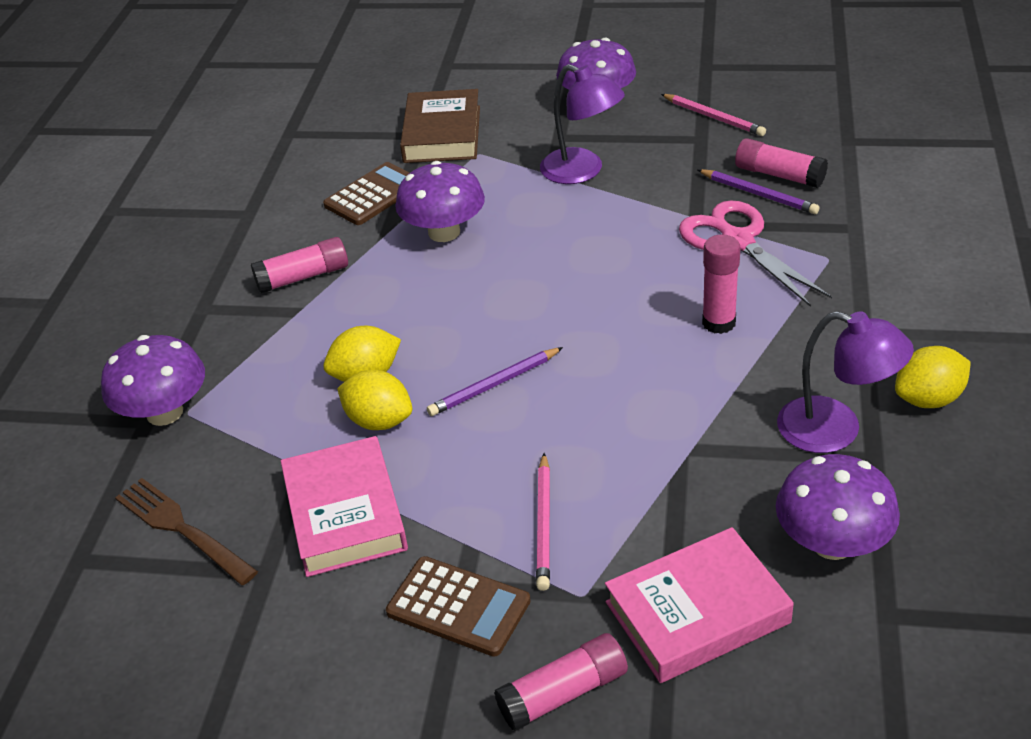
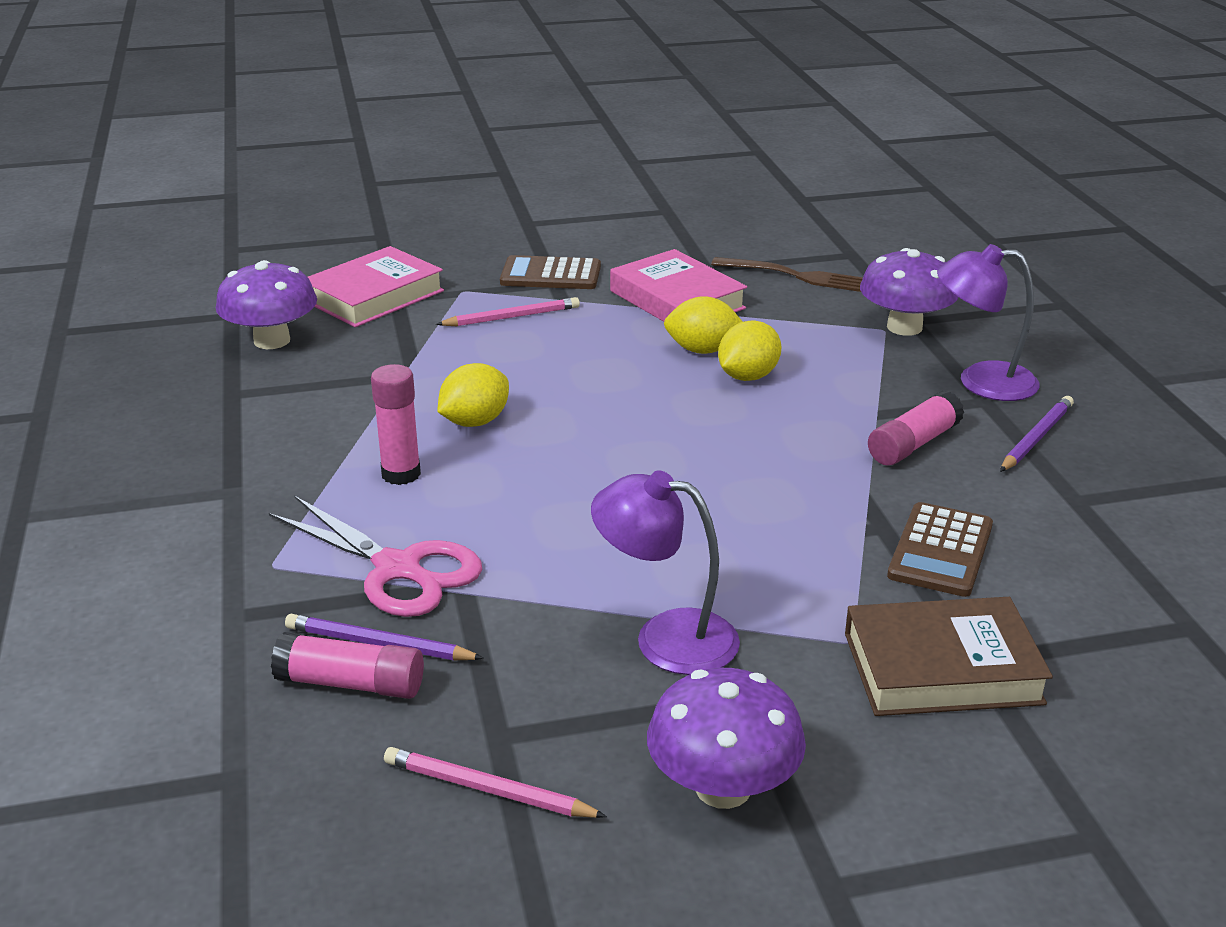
camera: 155 degrees right, 10 degrees down
(442, 134) = (942, 668): brown book -> brown book turned 75 degrees counterclockwise
(444, 232) = (795, 518): purple mushroom -> none
(494, 384) = (615, 389): purple pencil -> purple pencil (1036, 438)
(544, 524) = (511, 317): pink pencil -> pink pencil turned 90 degrees clockwise
(563, 693) = (455, 256): pink glue stick -> none
(835, 430) = (267, 406): purple lamp -> purple lamp (981, 382)
(928, 399) = (170, 442): yellow lemon -> yellow lemon (475, 422)

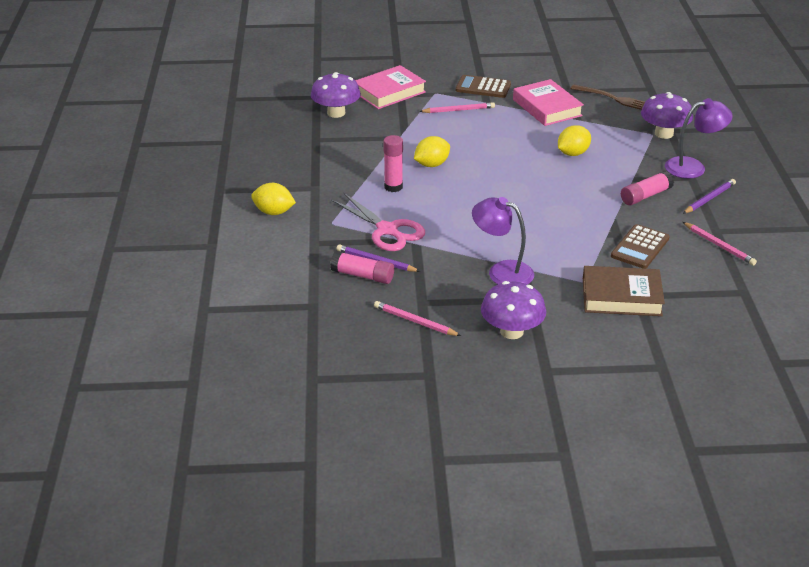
camera: 10 degrees right, 5 degrees up
(703, 350) = (553, 137): yellow lemon -> yellow lemon (274, 212)
(981, 382) = (693, 167): purple lamp -> purple lamp turned 150 degrees clockwise
(1095, 530) = (719, 245): none -> pink pencil

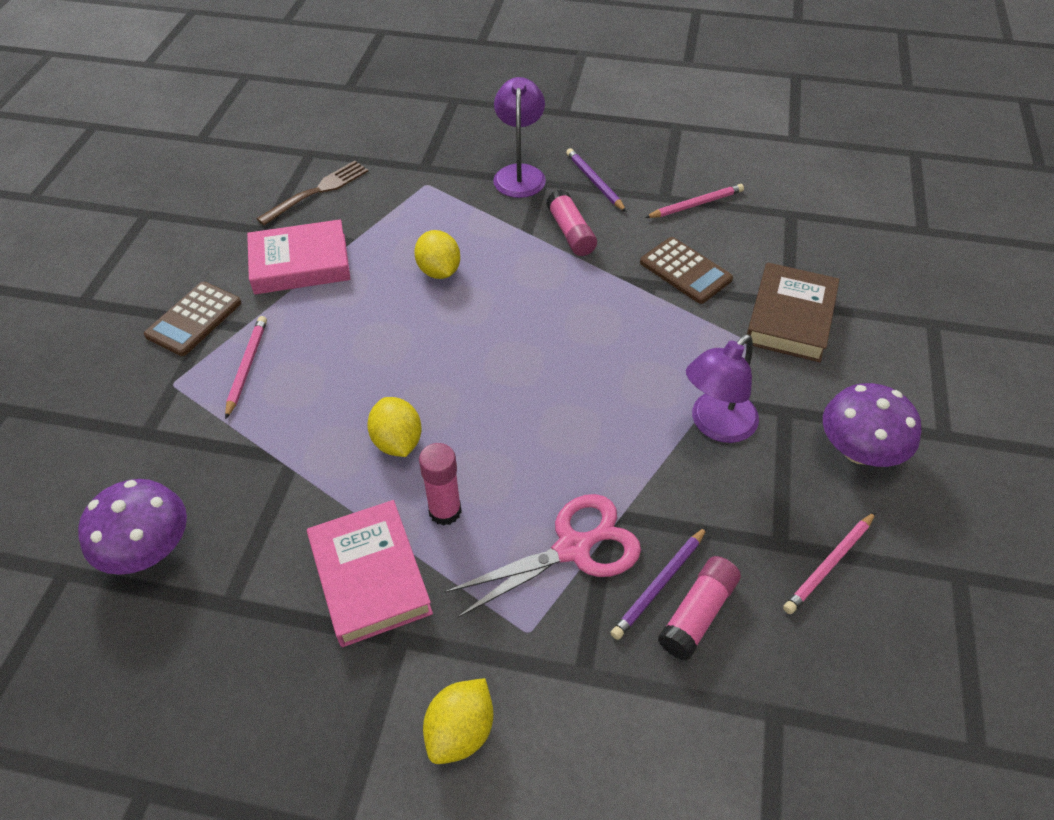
camera: 75 degrees left, 15 degrees up
(389, 92) = (126, 448): pink book -> pink book (370, 577)
(664, 134) = (430, 174): purple mushroom -> none

